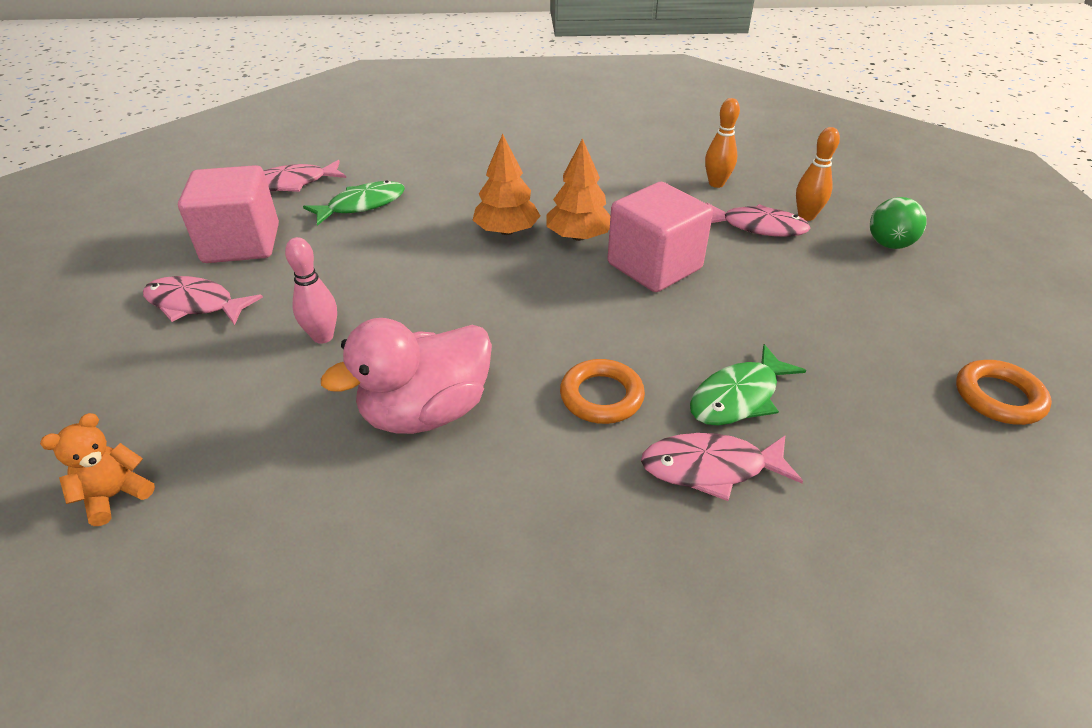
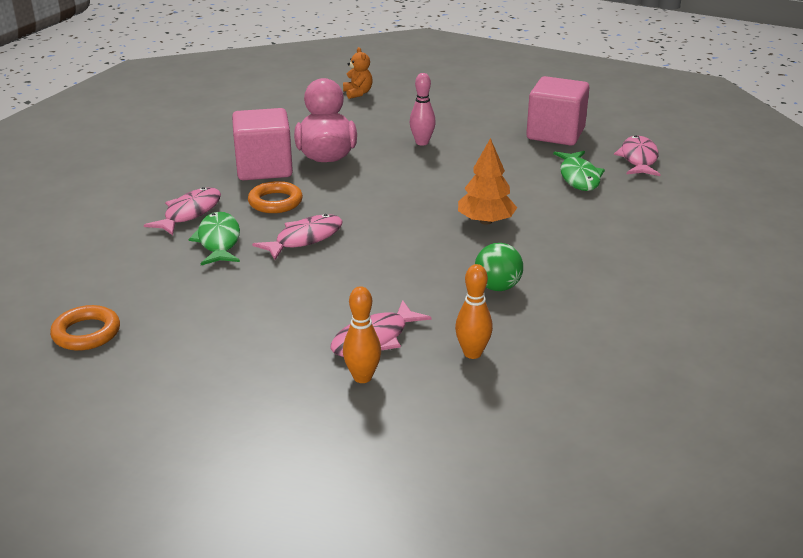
camera: 120 degrees right, 10 degrees down
(195, 304) = (493, 116): pink fish -> pink fish (305, 239)
(578, 236) = (448, 247): orange tree -> none
(654, 266) = (374, 264): pink cube -> pink cube (264, 168)
(889, 244) = (270, 400): green ball -> green ball (497, 287)

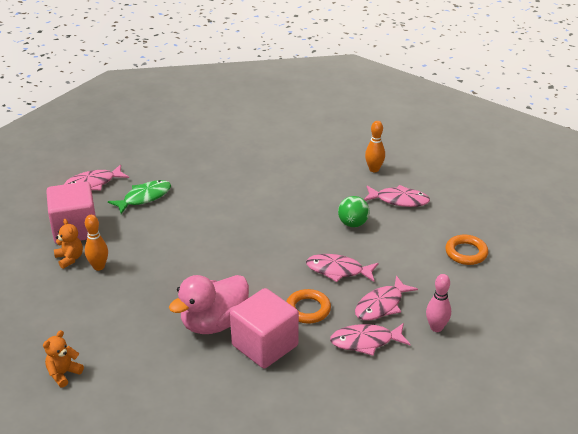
camera: 125 degrees left, 5 degrees up
(86, 333) = (519, 297): orange ring -> orange ring (466, 253)
(218, 241) = (381, 305): green fish -> pink fish
(362, 377) = (429, 191): orange bowling pin -> orange bowling pin (99, 267)
(422, 142) = (145, 285): pink bowling pin -> pink bowling pin (436, 327)
(486, 221) = (241, 211): orange tree -> none
(497, 287) = (309, 182): green ball -> green ball (353, 223)
(508, 122) = (70, 258): none -> orange teddy bear

